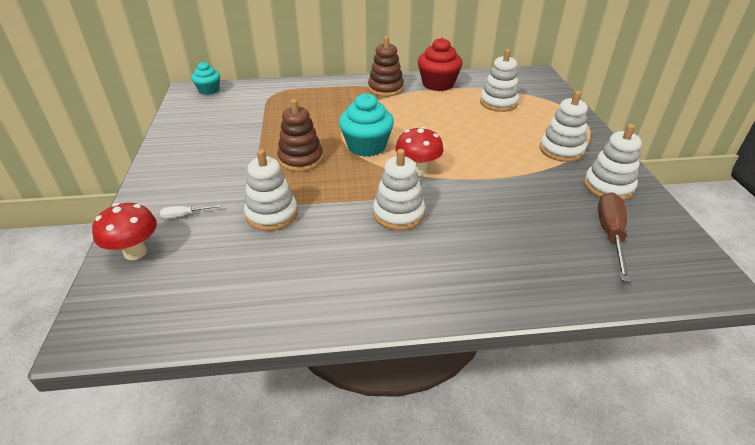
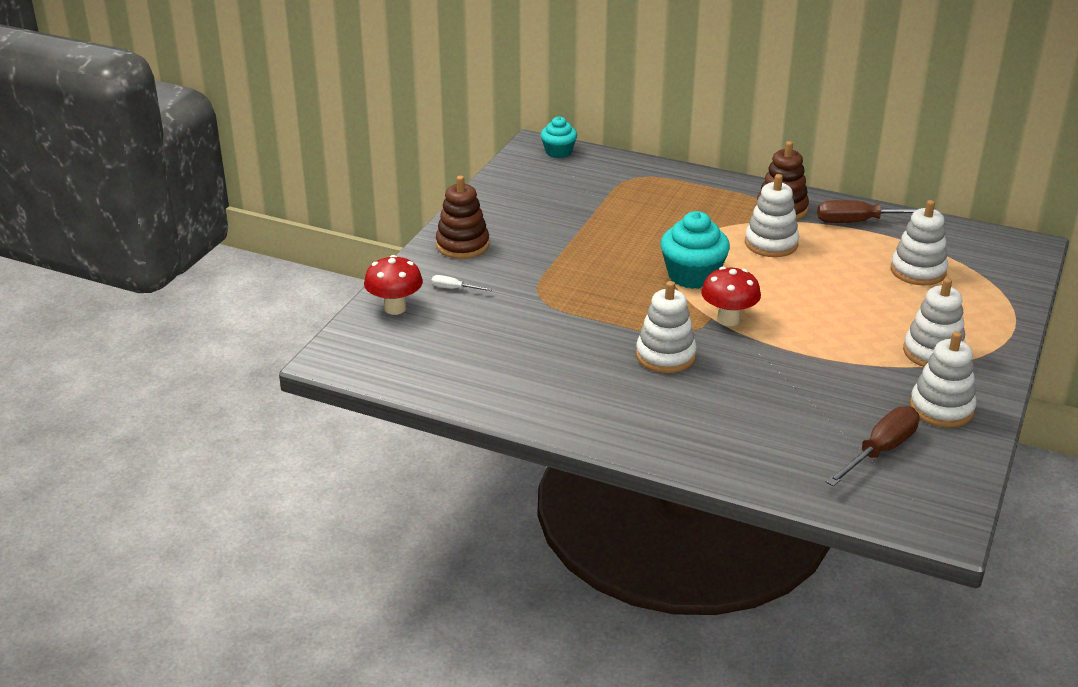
camera: 30 degrees right, 5 degrees down
(272, 214) = (537, 315): white stacking toy -> white stacking toy (771, 243)
(301, 159) = (606, 268): brown stacking toy -> brown stacking toy (462, 245)
(438, 84) = (860, 222): red cupcake -> brown screwdriver

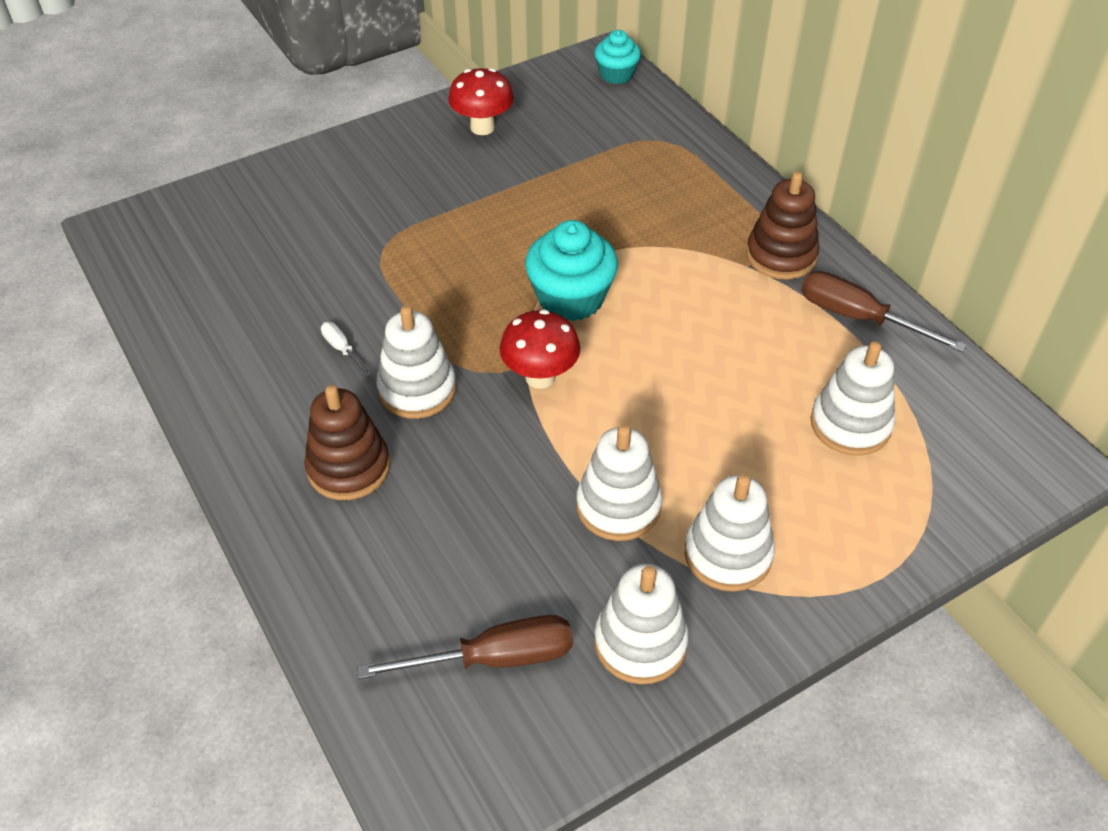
camera: 35 degrees right, 15 degrees up
(395, 308) = (237, 196): red mushroom -> red mushroom (482, 127)
(454, 289) = (315, 199): white screwdriver -> white screwdriver (342, 349)
(462, 245) = (385, 149): brown stacking toy -> brown stacking toy (349, 467)
(771, 243) = (711, 298): white stacking toy -> white stacking toy (618, 506)

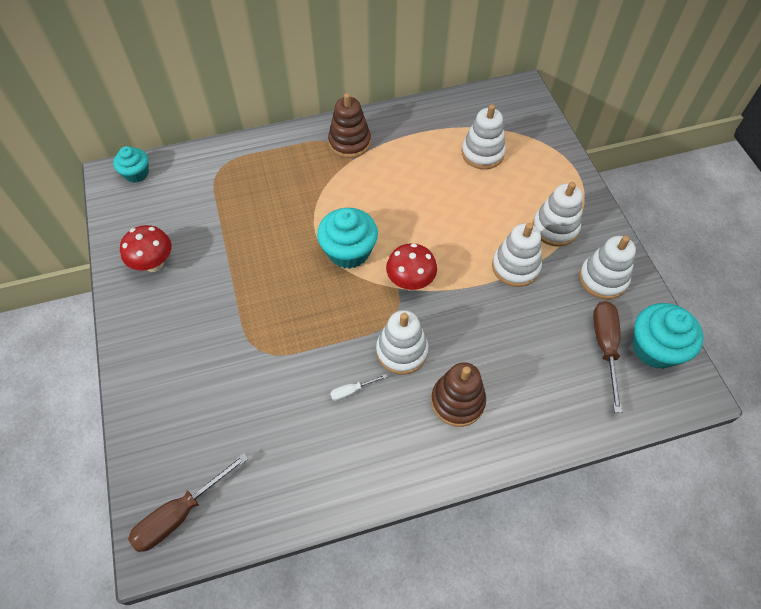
camera: 75 degrees left, 10 degrees up
(513, 742) = (655, 348): none -> turquoise cupcake
(858, 318) = (409, 126): brown screwdriver -> brown screwdriver (180, 513)

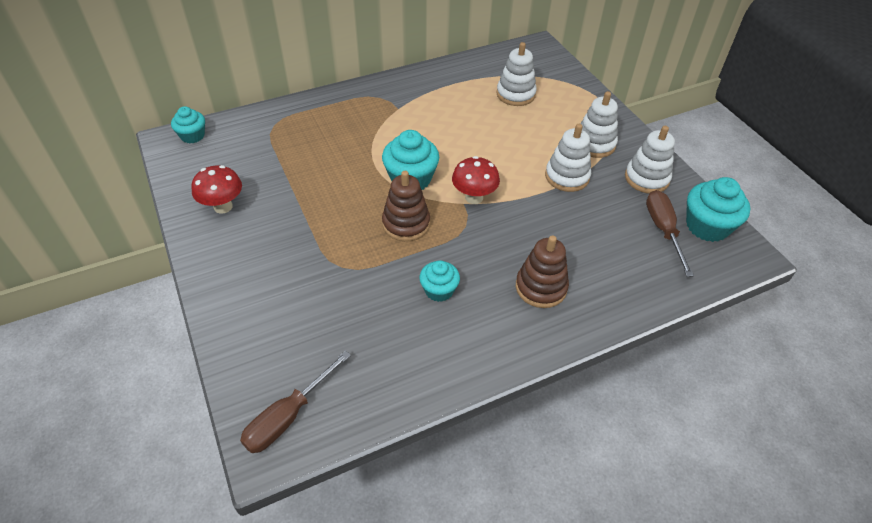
camera: 10 degrees left, 10 degrees down
(349, 142) = (393, 95): brown stacking toy -> brown stacking toy (406, 224)
(352, 391) = (439, 290): white screwdriver -> turquoise cupcake
(402, 351) = (479, 253): white stacking toy -> none

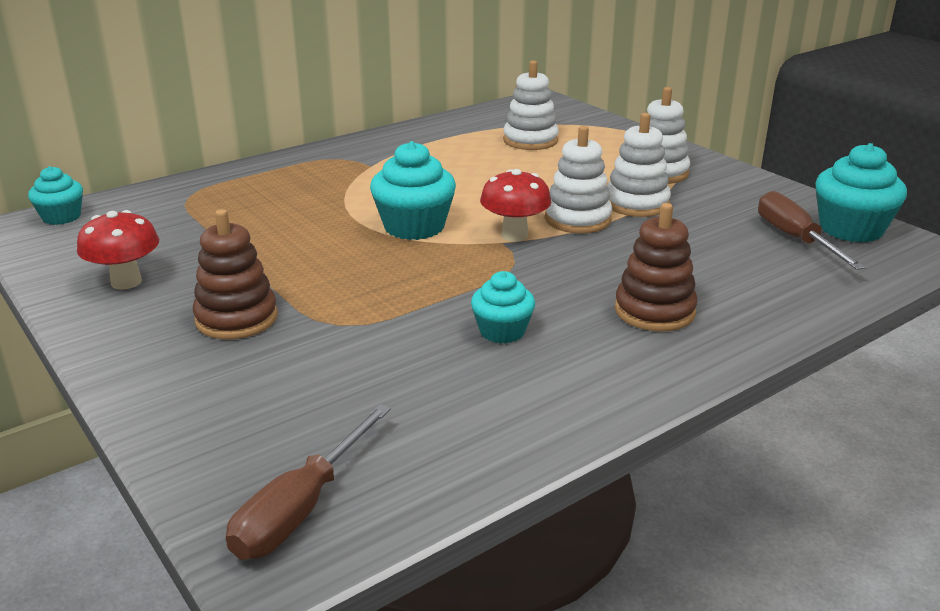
camera: 10 degrees left, 20 degrees down
(406, 224) = (424, 270): brown stacking toy -> brown stacking toy (236, 318)
(646, 178) = (745, 195): white stacking toy -> white stacking toy (577, 219)

